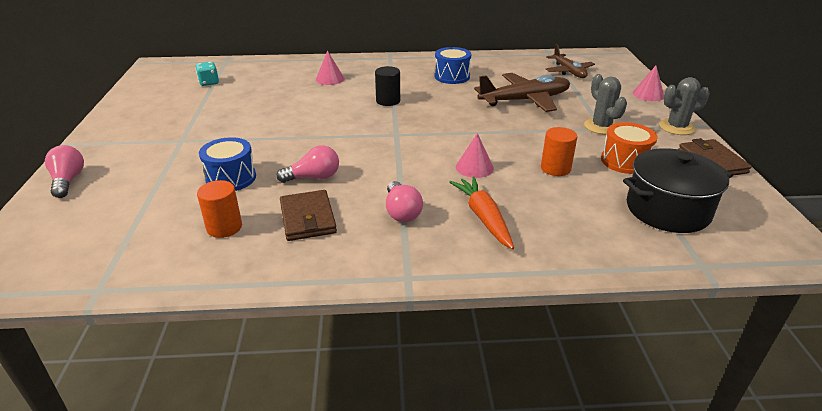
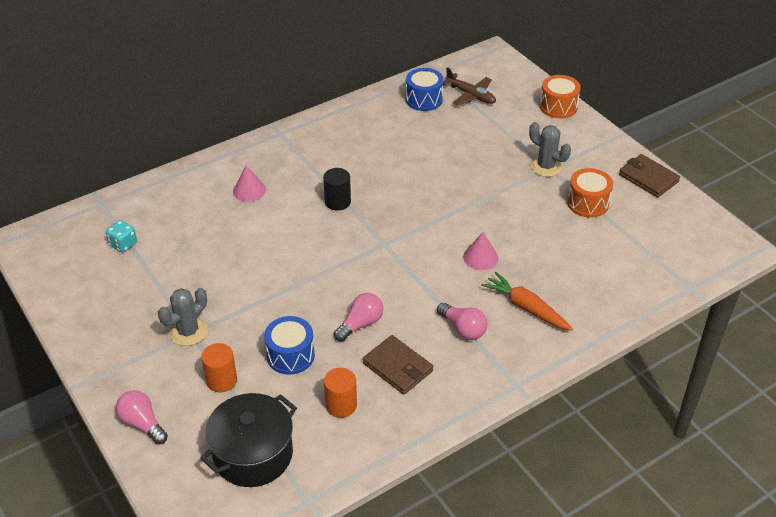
camera: 30 degrees left, 10 degrees up
(452, 76) = (368, 142): blue drum -> blue drum (424, 99)
(524, 100) = (460, 154): brown plane -> none
(555, 168) = (542, 233): orange cylinder -> orange cylinder (221, 380)
(648, 94) = (558, 107): pink cone -> orange drum
(667, 210) = (644, 244): black pot -> black pot (253, 454)
(676, 127) = (603, 145): grey cactus -> grey cactus (188, 332)

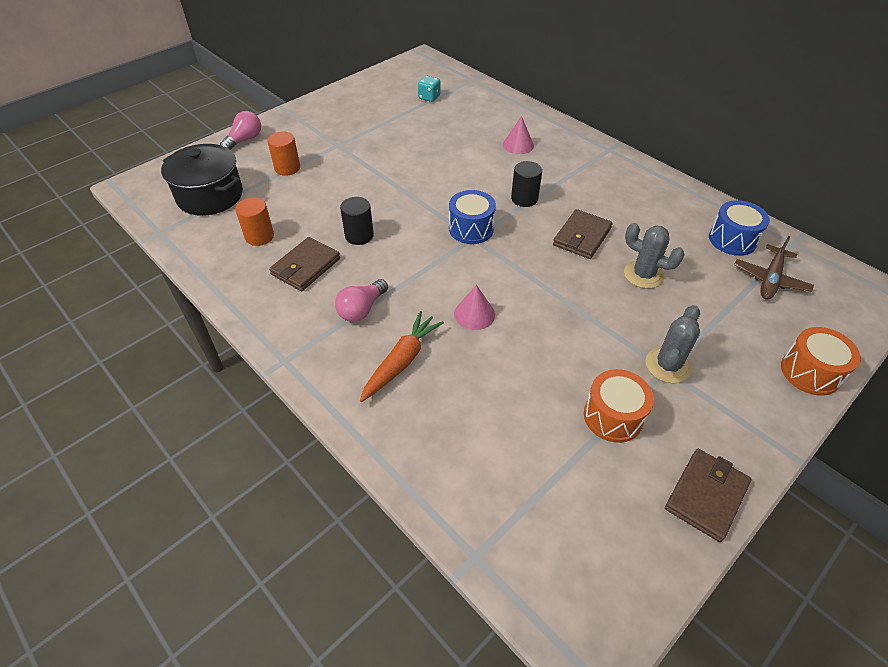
camera: 80 degrees right, 5 degrees up
(188, 332) = (338, 143): grey cactus -> grey cactus (643, 275)
(290, 355) = (316, 199): blue drum -> blue drum (471, 229)
(360, 324) = (359, 235): pink light bulb -> black cylinder
(400, 177) = (582, 237): none -> brown wallet

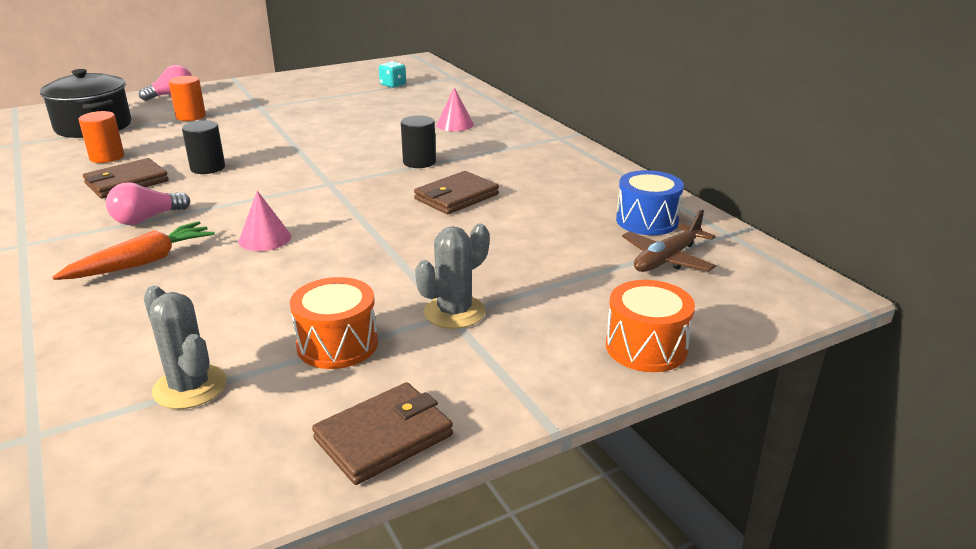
camera: 15 degrees right, 20 degrees down
(471, 229) = (334, 177): blue drum -> none
(643, 275) = (501, 234): grey cactus -> grey cactus (190, 387)

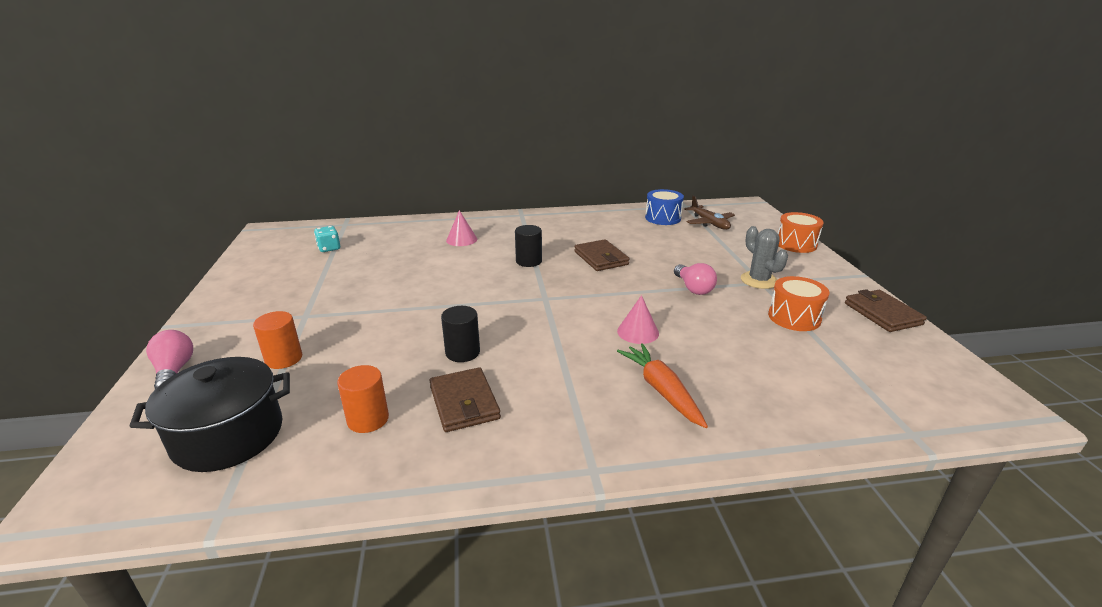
camera: 70 degrees left, 0 degrees up
(147, 219) = (569, 389): pink light bulb -> pink light bulb (693, 288)
(190, 387) = (846, 370): grey cactus -> none

